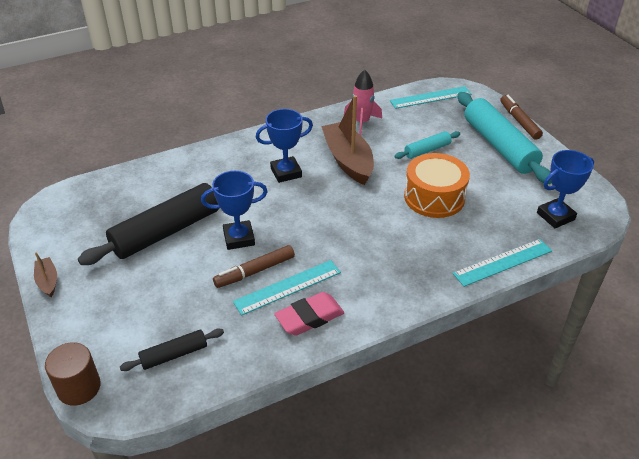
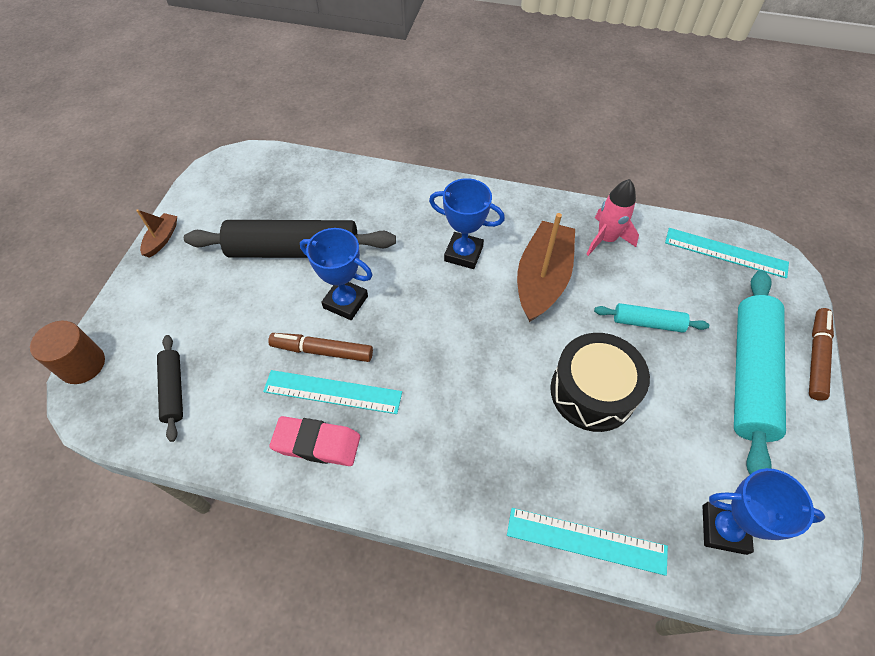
camera: 40 degrees right, 15 degrees up
(174, 355) = (173, 390): black rolling pin -> black rolling pin turned 60 degrees clockwise
(434, 197) = (592, 392): orange drum -> black drum

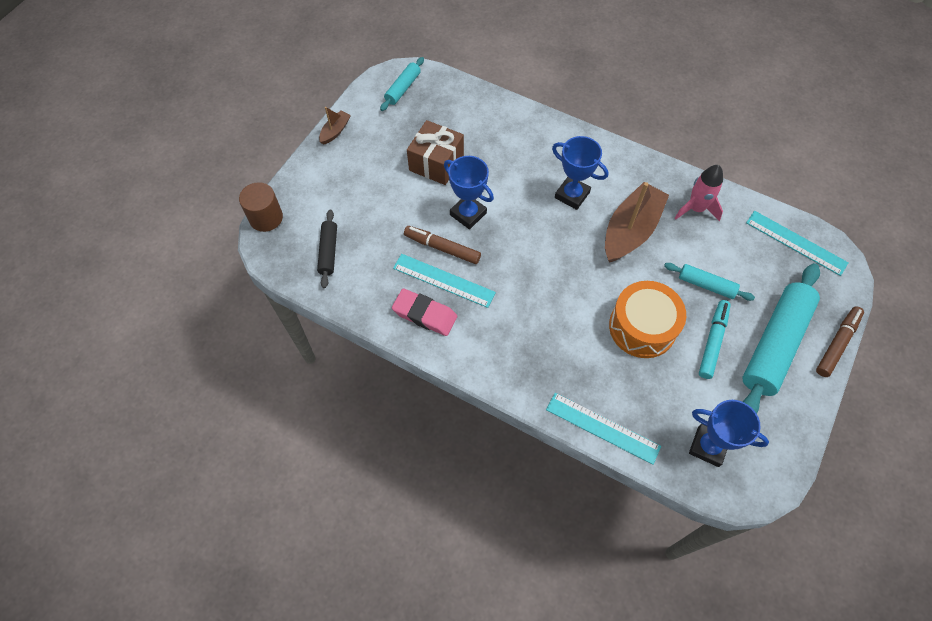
camera: 15 degrees right, 5 degrees up
(238, 175) = (403, 88): none -> turquoise rolling pin
(294, 250) = (436, 163): black rolling pin -> brown gift
(592, 392) = (642, 327): black drum -> orange drum
(679, 389) = (712, 341): none -> turquoise marker

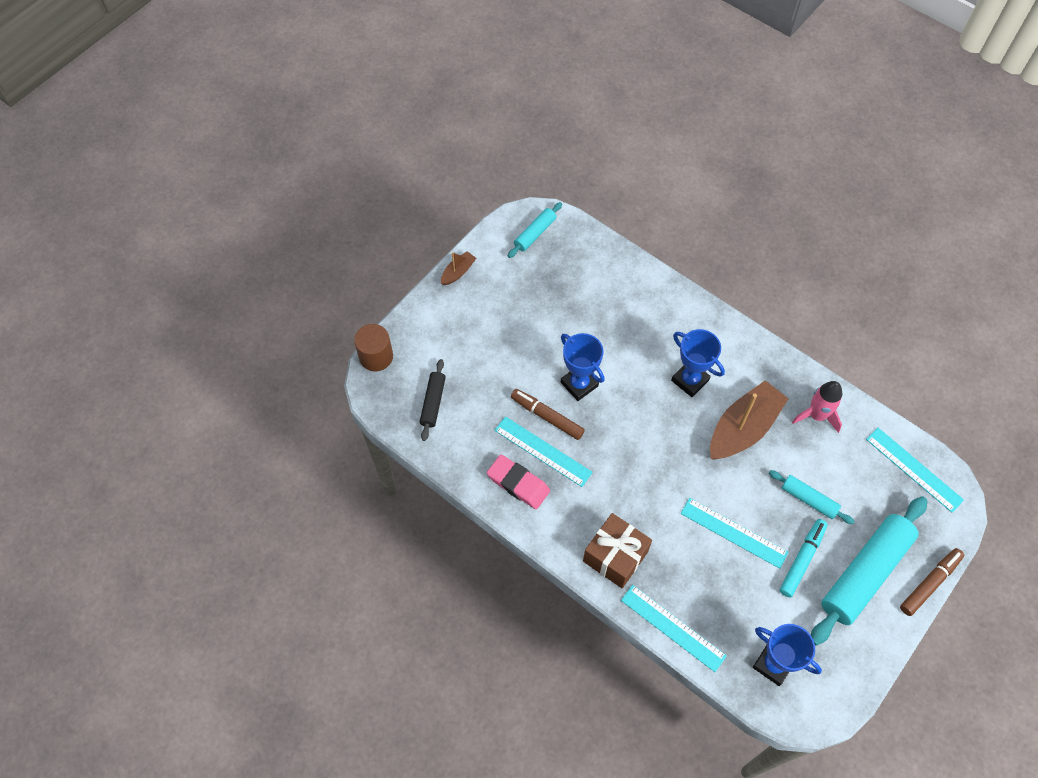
camera: 10 degrees right, 0 degrees up
(436, 163) = (556, 323): brown gift -> brown gift (615, 556)
(642, 327) = (733, 533): orange drum -> turquoise ruler

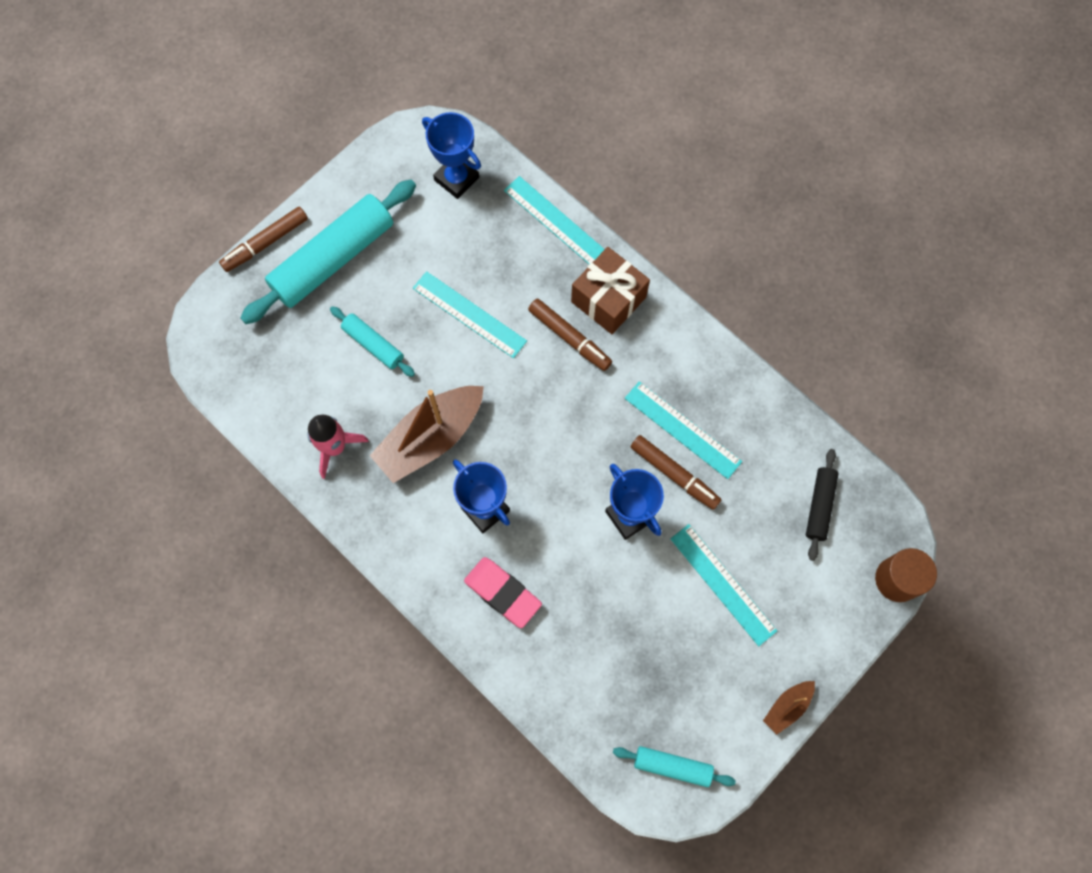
camera: 175 degrees left, 10 degrees up
(518, 484) = (715, 391): pink eraser -> pink eraser (503, 593)
(535, 233) = (672, 766): turquoise rolling pin -> turquoise rolling pin turned 60 degrees clockwise
(644, 519) = (569, 338): none -> brown marker
(802, 560) = (399, 279): turquoise marker -> none
(914, 469) = (238, 370): turquoise ruler -> turquoise ruler (722, 584)

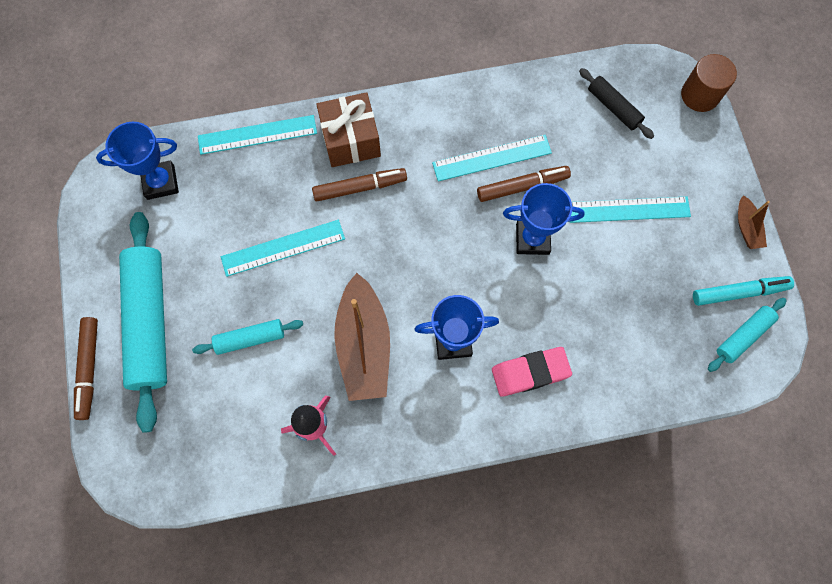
camera: 55 degrees left, 0 degrees up
(714, 737) = (739, 292): none -> turquoise marker

